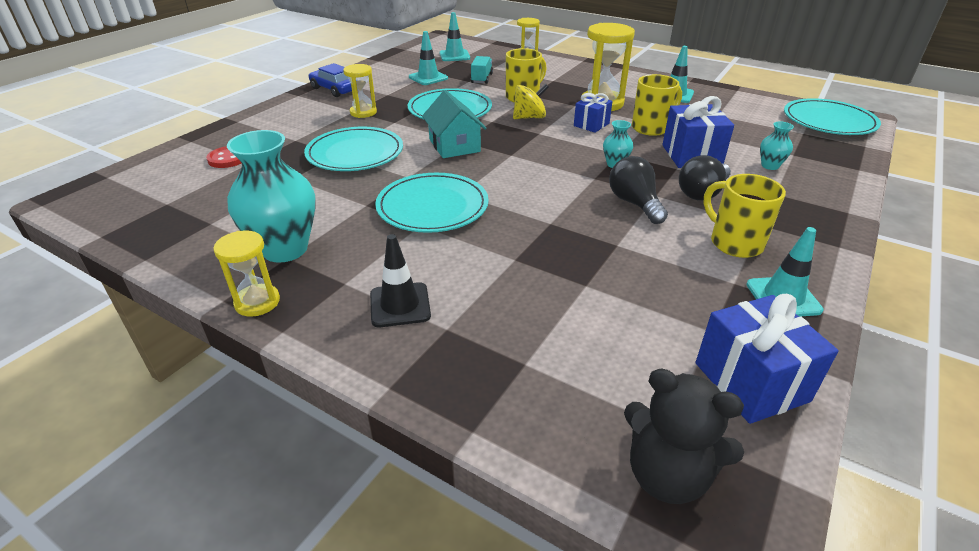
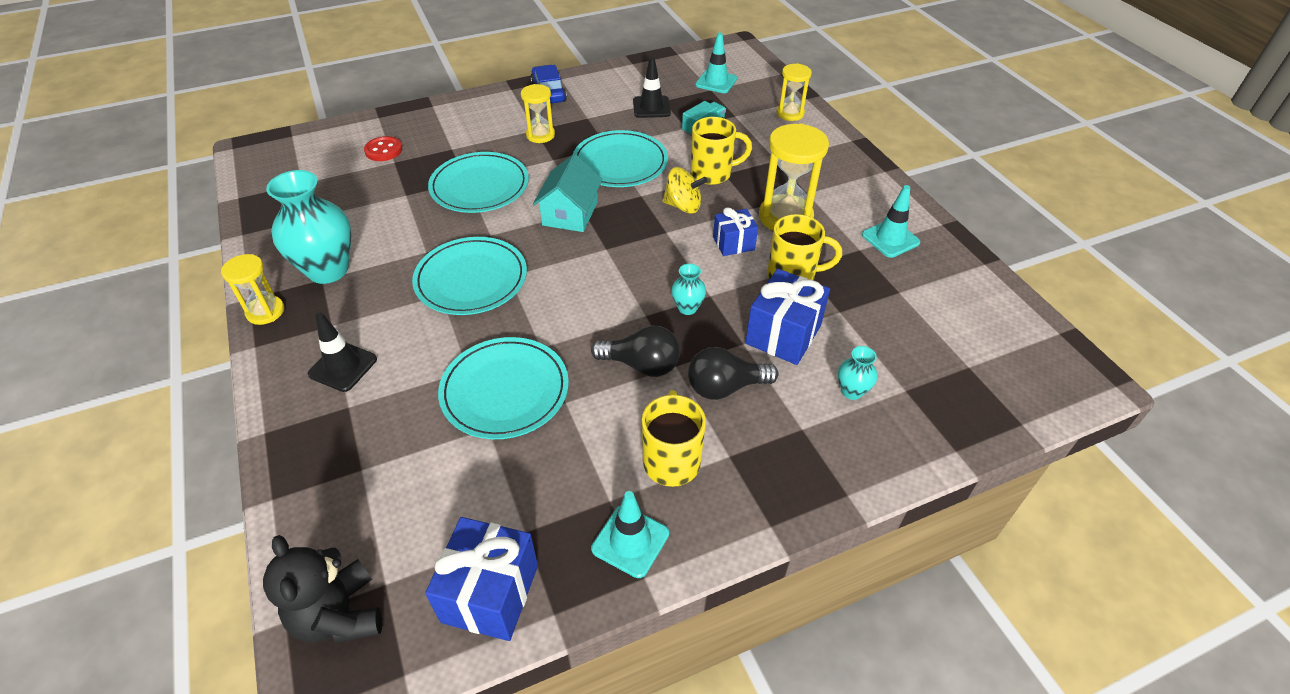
camera: 35 degrees right, 10 degrees up
(428, 78) = (651, 107): turquoise traffic cone -> black traffic cone
(634, 203) = (641, 365): black light bulb -> black light bulb turned 90 degrees clockwise
(829, 121) = (1034, 365): turquoise plate -> turquoise plate (505, 391)

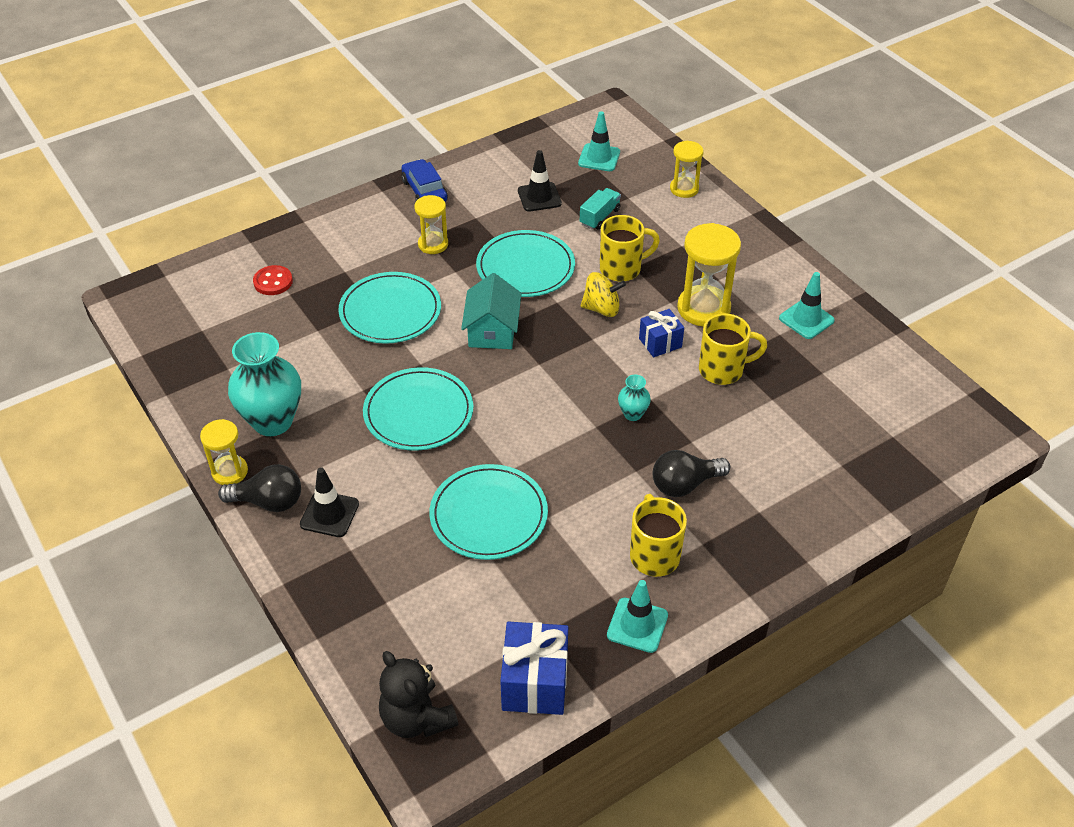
camera: 10 degrees left, 0 degrees up
(641, 365) = (605, 474): black light bulb -> black light bulb (268, 501)
(783, 334) = (725, 428): blue gift -> none
(852, 391) = (795, 472): turquoise vase -> none

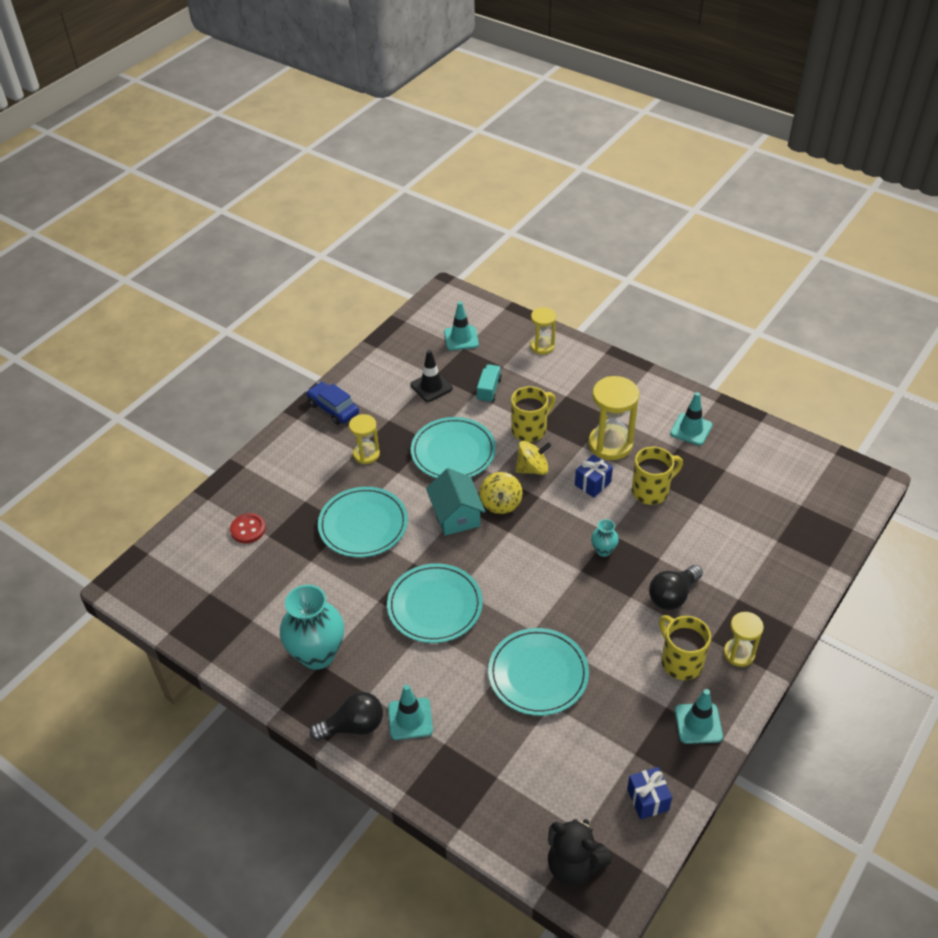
camera: 20 degrees left, 0 degrees up
(230, 472) = (305, 711): yellow hourglass -> yellow hourglass (739, 653)
(329, 514) = (410, 719): black traffic cone -> turquoise traffic cone
(535, 682) = (647, 799): blue gift -> blue gift, size x0.61
(547, 333) = (501, 503): none -> yellow spinning top

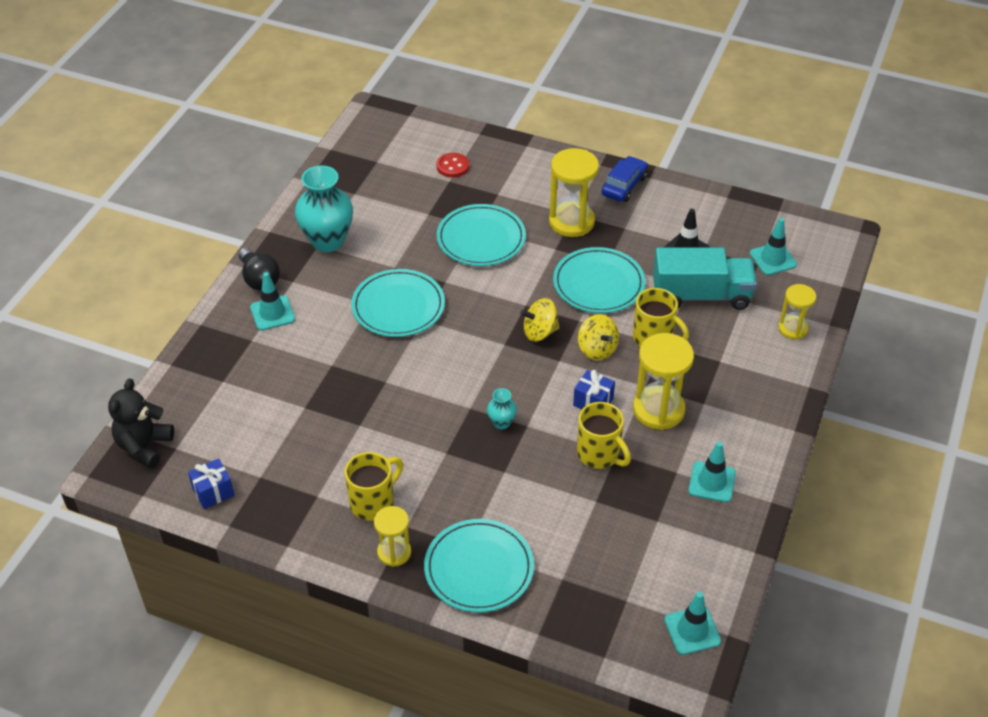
camera: 75 degrees right, 0 degrees up
(366, 454) = (571, 222): yellow hourglass -> yellow hourglass, size x1.67
(456, 515) = (513, 301): turquoise house -> none
(489, 390) = (701, 295): turquoise truck -> turquoise truck, size x2.05
(538, 674) = (336, 393): turquoise plate -> turquoise plate (479, 568)
(672, 595) = (456, 488): black light bulb -> none
(698, 723) = (302, 524): turquoise traffic cone -> turquoise traffic cone (692, 630)

